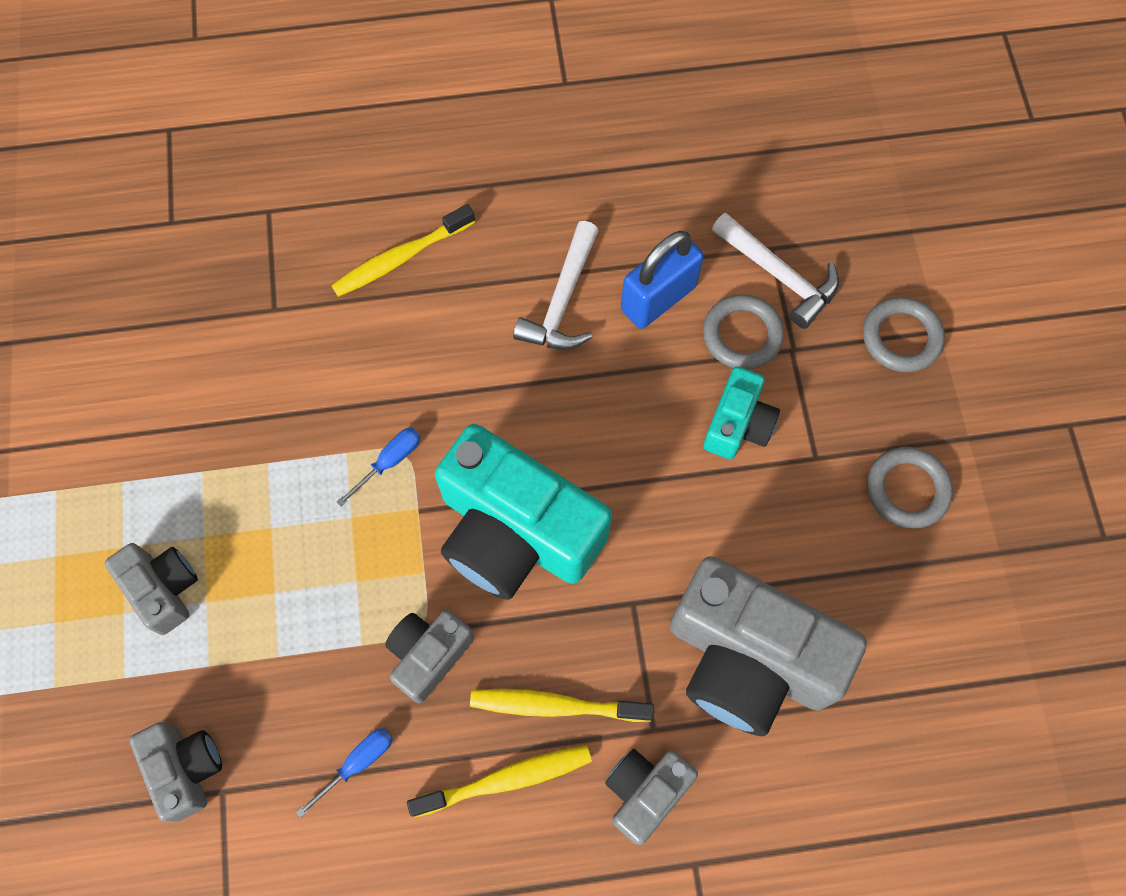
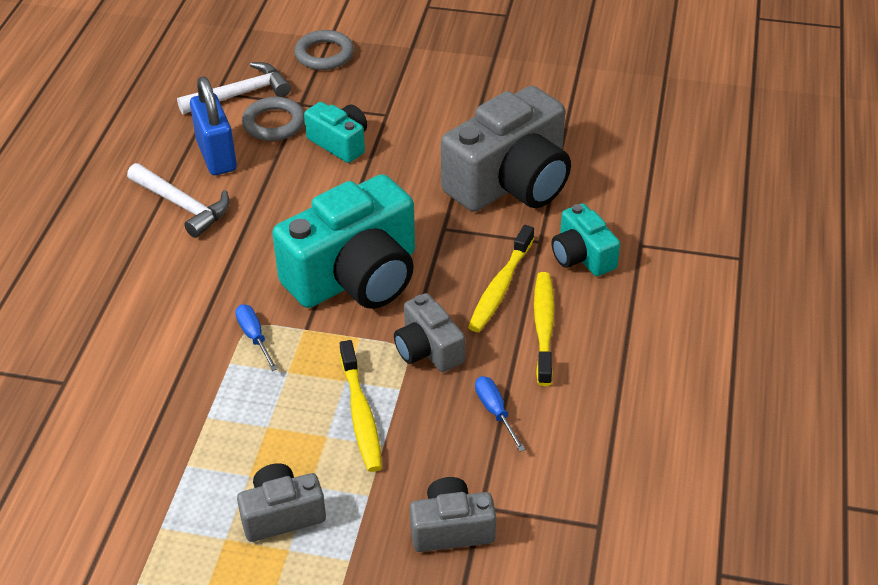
camera: 70 degrees left, 25 degrees down
(400, 258) = (76, 289): yellow toothbrush -> yellow toothbrush (361, 414)
(645, 792) = (582, 256): grey camera -> turquoise camera
(907, 489) = (432, 81): grey ring -> none

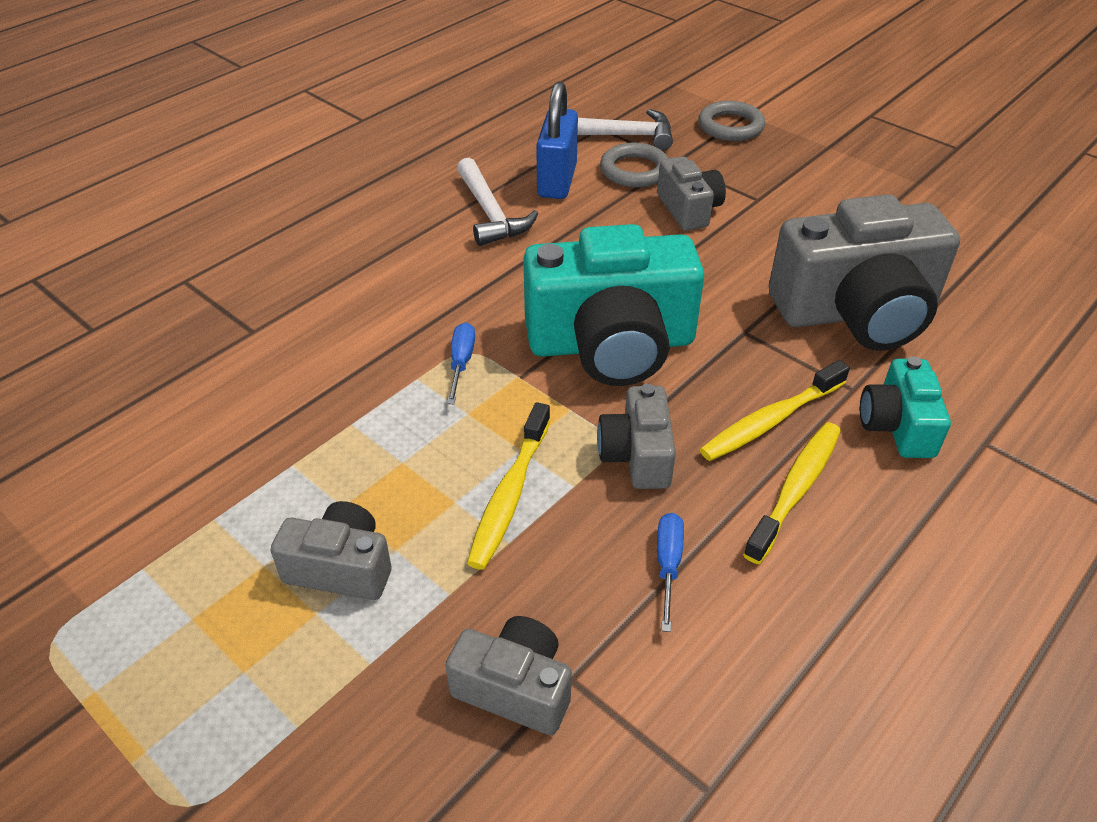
camera: 30 degrees right, 0 degrees up
(340, 143) = (689, 209): turquoise camera -> grey camera

